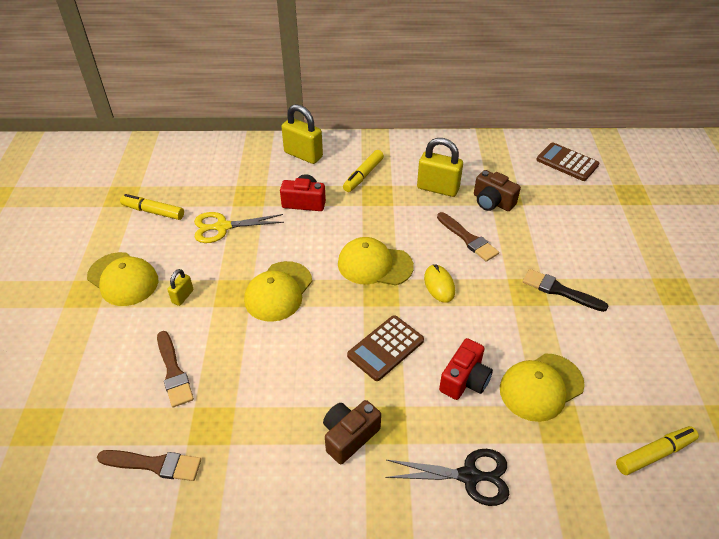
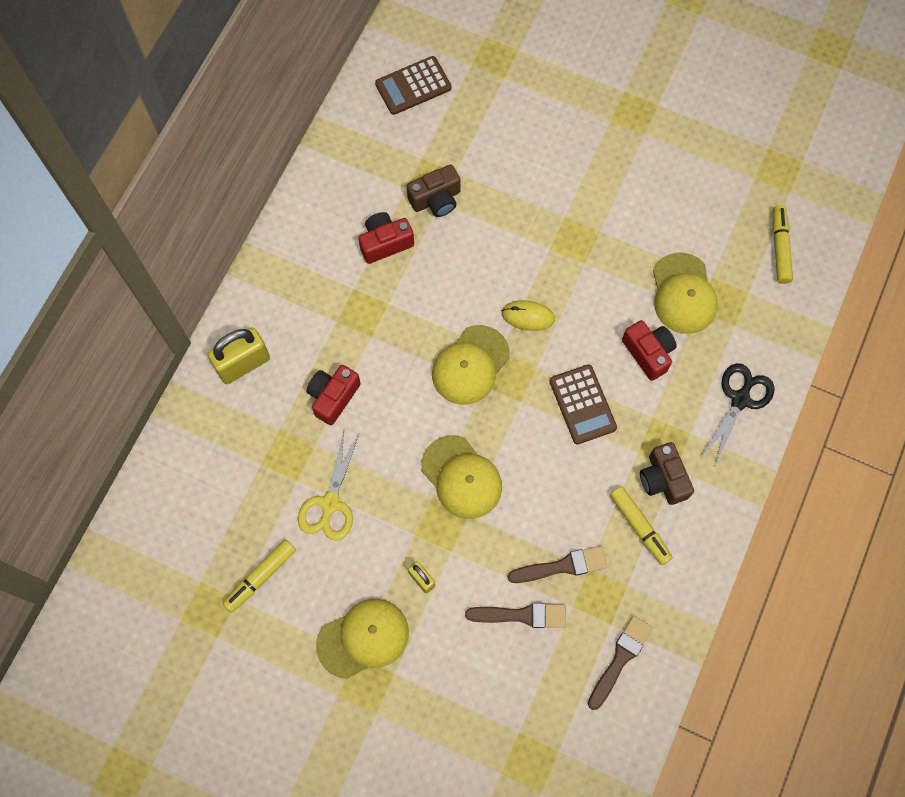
camera: 65 degrees left, 25 degrees up
(363, 175) = (320, 312): yellow marker -> yellow marker (639, 527)
(438, 188) = (385, 243): yellow padlock -> red camera
(468, 238) = (478, 254): brown brush -> brown brush (562, 566)
(560, 291) = (587, 211): black brush -> none

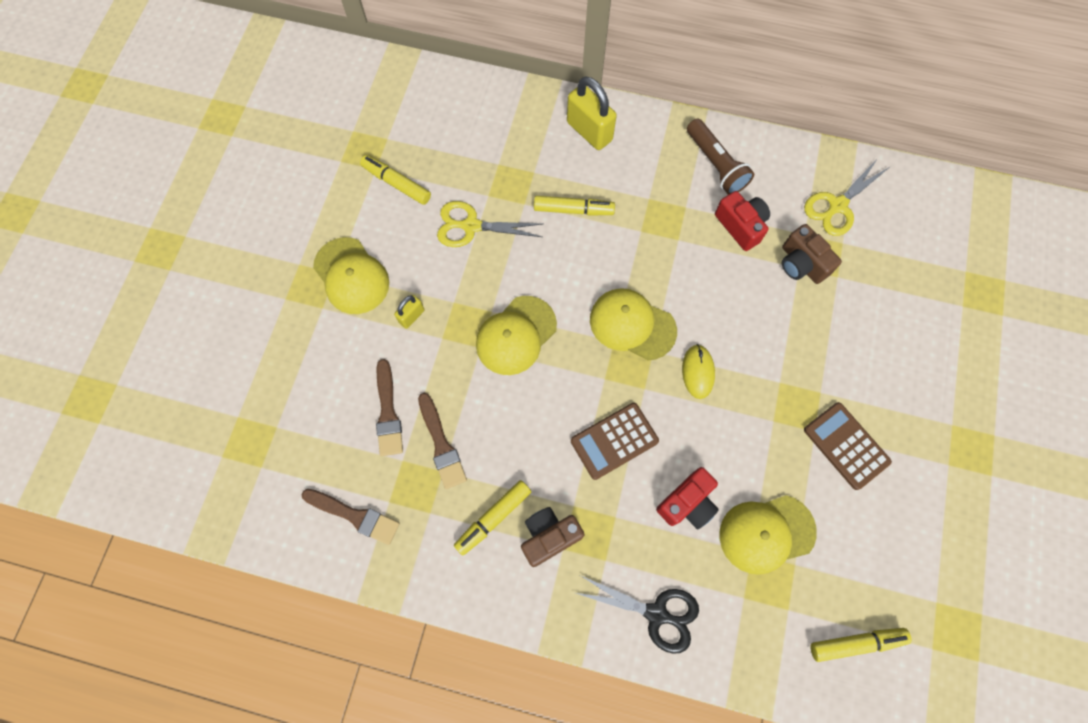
camera: 80 degrees right, 0 degrees up
(312, 250) = (715, 165): none -> brown flashlight
(333, 397) = (573, 210): red camera -> yellow marker
(382, 152) = (837, 206): none -> yellow scissors
(413, 86) = (921, 221): brown calculator -> brown calculator (846, 445)

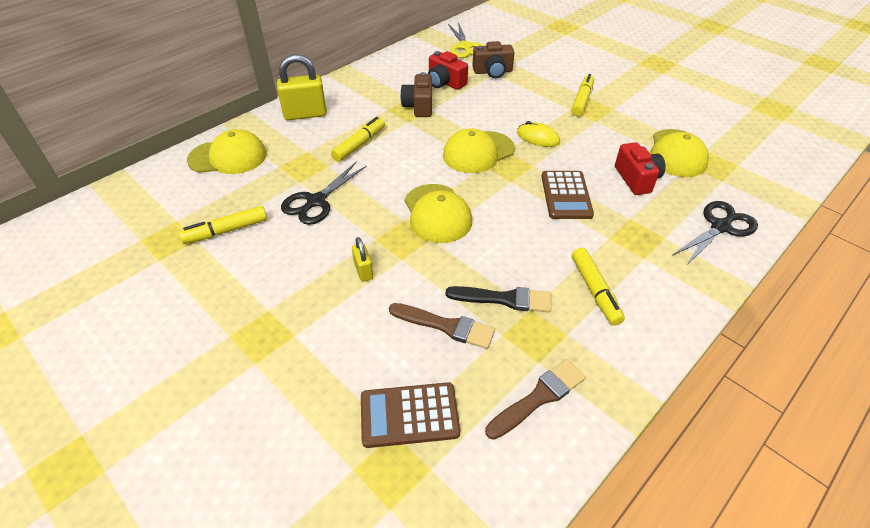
camera: 60 degrees left, 25 degrees down
(351, 276) = (283, 298): yellow cap -> yellow cap (228, 157)
(441, 444) = (504, 299): brown brush -> black brush
(471, 226) = (316, 201): yellow scissors -> black scissors
(549, 536) = (629, 262): brown camera -> brown camera (419, 106)
(715, 165) = (391, 75): brown flashlight -> none
(740, 226) = (445, 82): red camera -> red camera turned 135 degrees counterclockwise
(846, 445) = (630, 101): brown calculator -> brown calculator (409, 415)
(856, 643) = (771, 146): yellow marker -> yellow marker (582, 100)

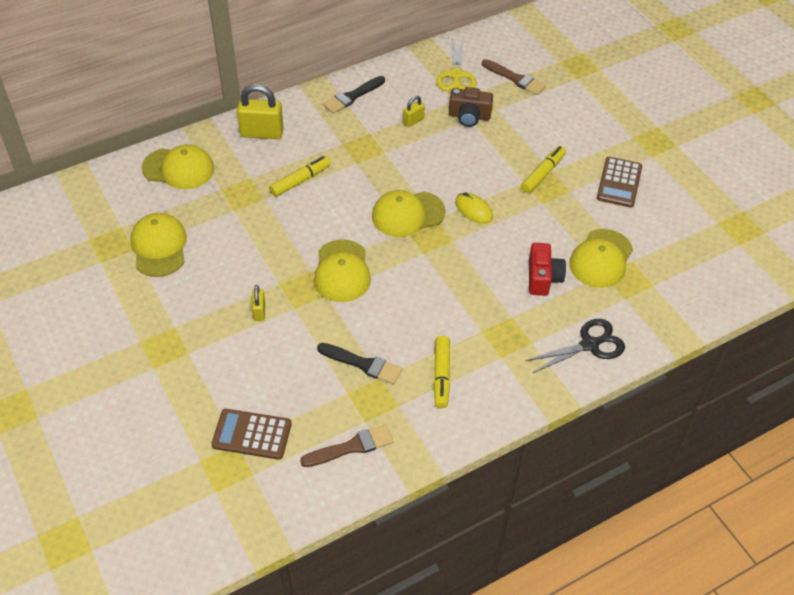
camera: 15 degrees right, 5 degrees up
(226, 231) = (159, 247): yellow marker -> yellow cap
(316, 201) = (241, 235): black scissors -> none
(381, 74) = (352, 96): none -> black brush
(419, 106) = (374, 146): brown camera -> none
(445, 82) = (413, 121): red camera -> yellow padlock
(445, 326) = (306, 374): brown brush -> brown brush (515, 78)
(566, 195) = (466, 280): brown calculator -> brown calculator (619, 183)

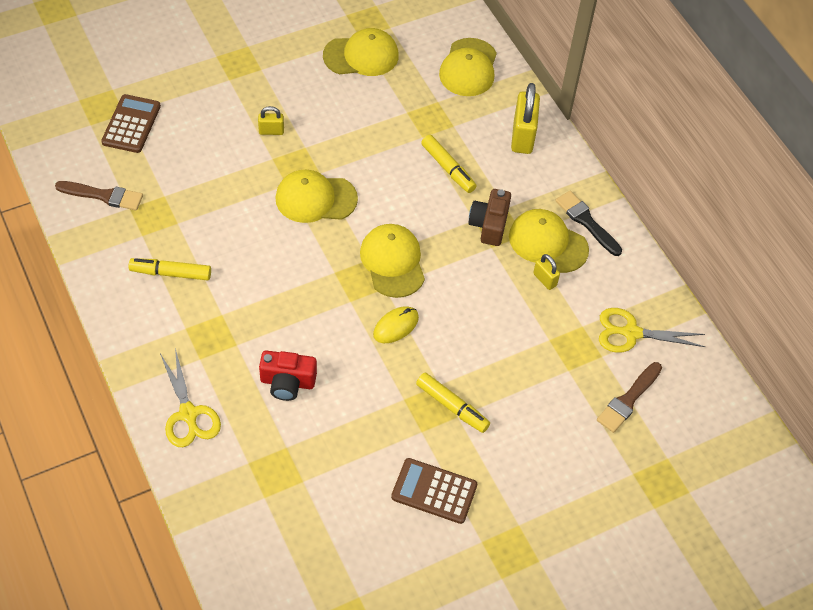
camera: 90 degrees right, 5 degrees up
(351, 447) = (103, 196): brown brush -> brown brush turned 60 degrees counterclockwise
(362, 364) = (195, 209): black brush -> none
(469, 116) = (554, 339): brown camera -> brown camera (489, 225)
(590, 344) = (188, 414): black scissors -> yellow scissors
(601, 259) = (310, 447): yellow cap -> yellow cap (548, 243)

